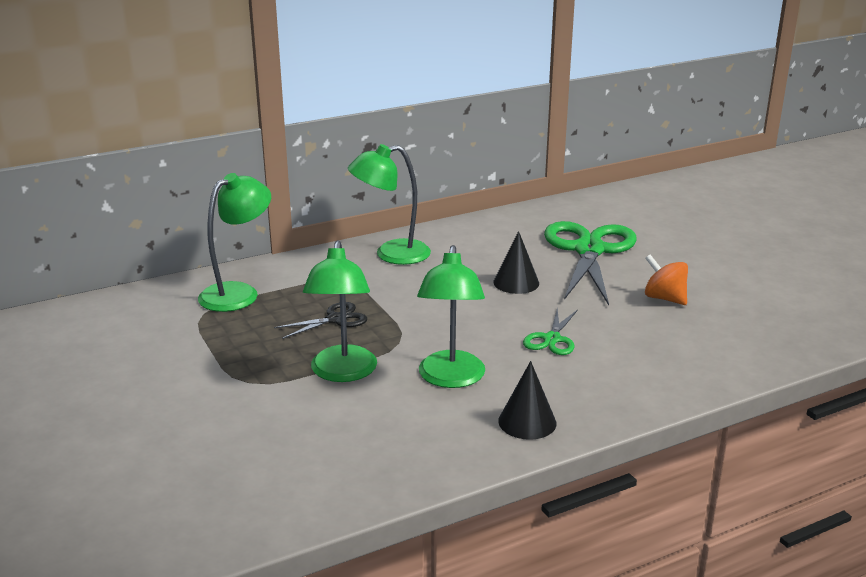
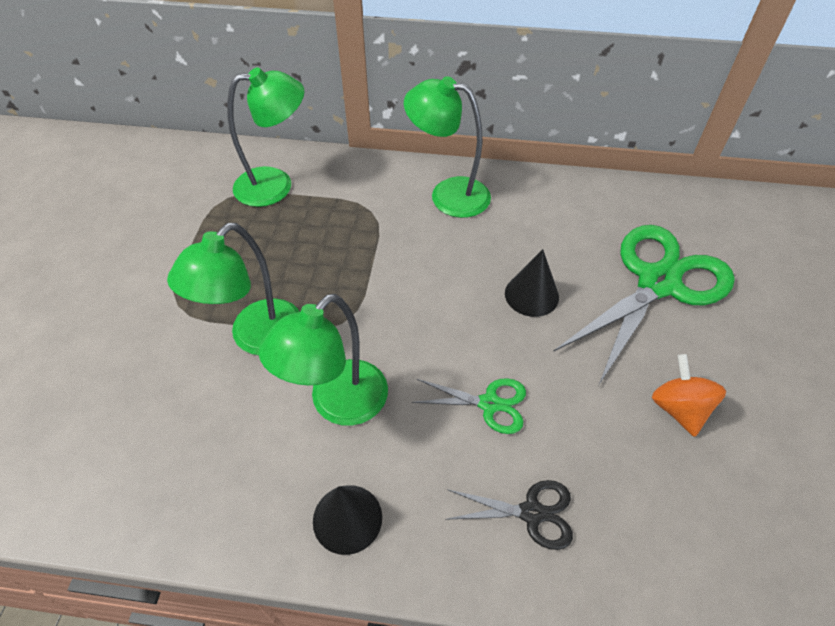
camera: 35 degrees right, 25 degrees up
(335, 319) = (318, 260): black scissors -> black scissors (531, 513)
(552, 339) = (489, 404): green scissors -> green scissors turned 135 degrees counterclockwise

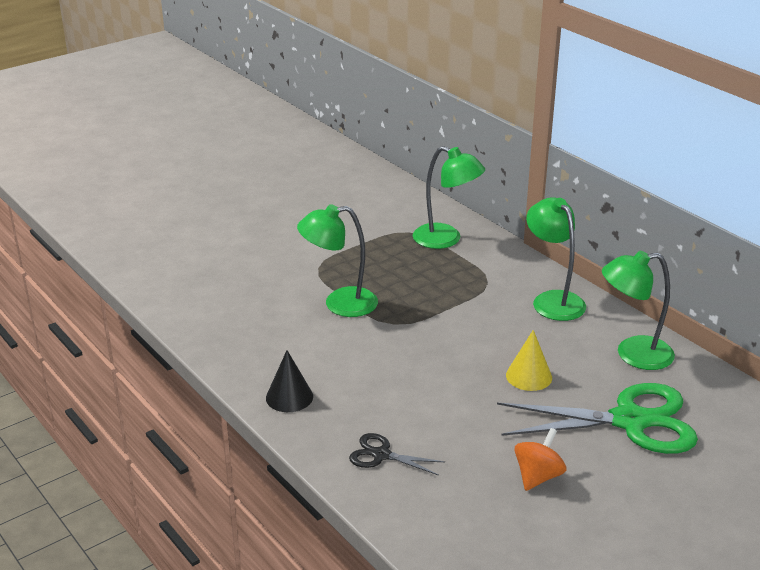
camera: 45 degrees right, 20 degrees down
(338, 404) = (344, 354): green lamp -> green lamp (633, 354)
(489, 404) = (425, 403): green scissors -> none
(531, 295) = (529, 376): black cone -> yellow cone
(531, 513) = (381, 455): black scissors -> black scissors turned 150 degrees clockwise

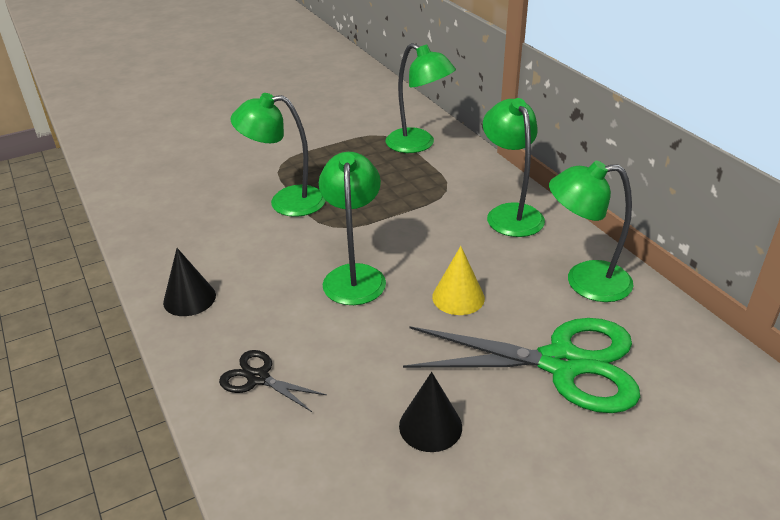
camera: 10 degrees right, 5 degrees up
(431, 365) = (354, 275): none -> green lamp
(538, 476) = (430, 426): orange spinning top -> black cone

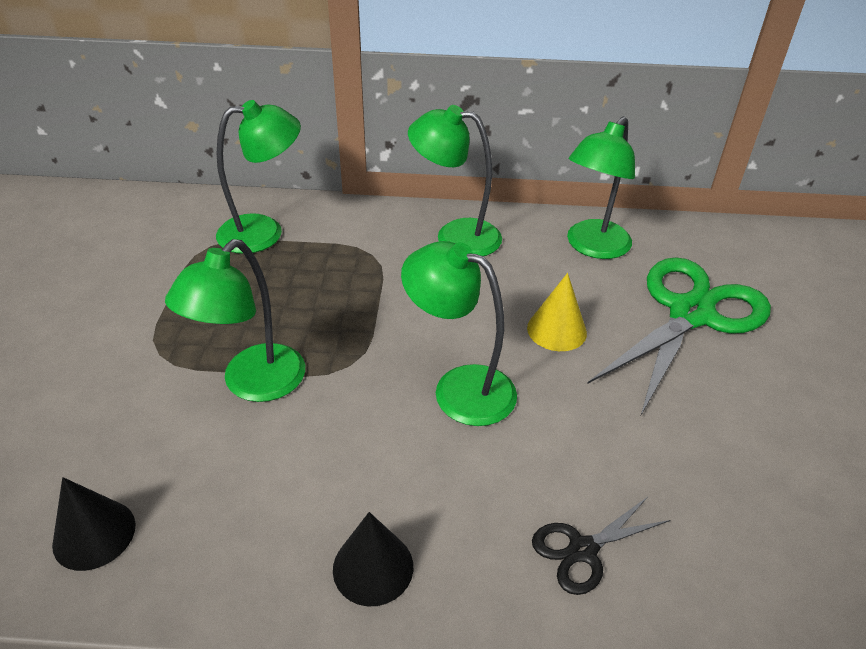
camera: 60 degrees left, 5 degrees up
(430, 426) = (730, 435): black cone -> black cone (94, 534)

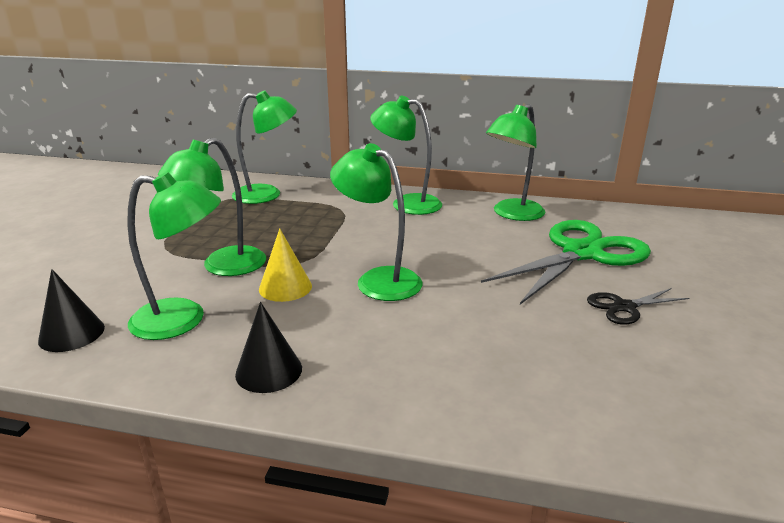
camera: 10 degrees right, 15 degrees down
(234, 490) = (183, 320): none -> green lamp
(556, 330) = (468, 255): yellow cone -> yellow cone (285, 287)
(583, 550) = (444, 377): black scissors -> black scissors (624, 307)

